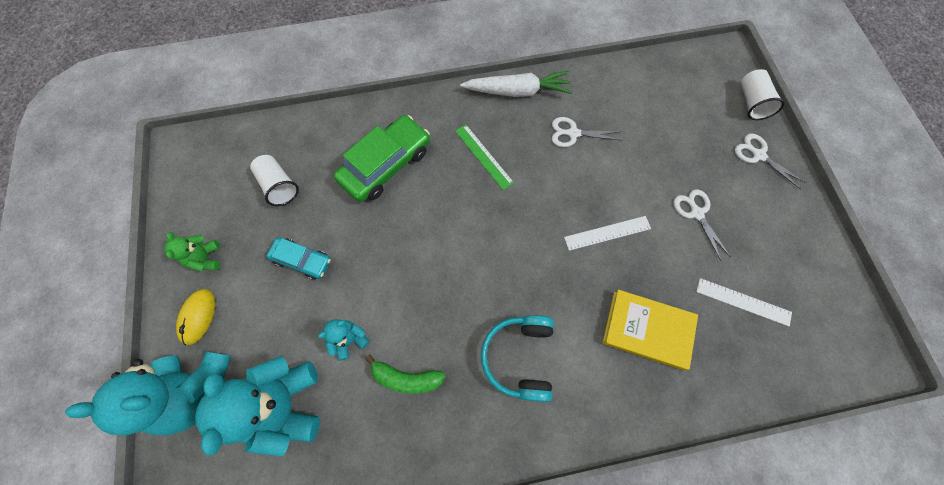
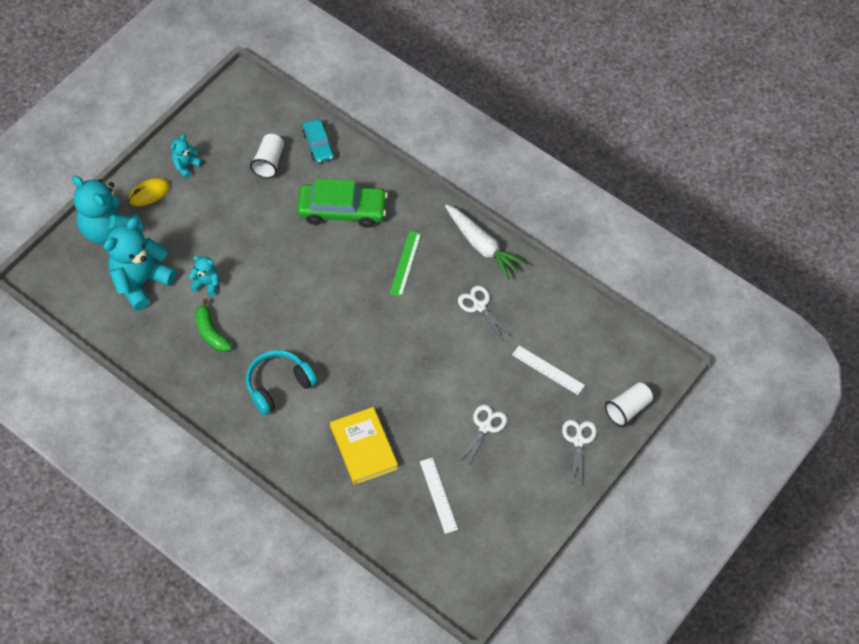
camera: 50 degrees right, 10 degrees down
(206, 258) = (186, 165): green teddy bear -> turquoise teddy bear
(302, 260) = (232, 217): turquoise car -> turquoise car (318, 145)
(607, 233) = (415, 380): white ruler -> white ruler (548, 370)

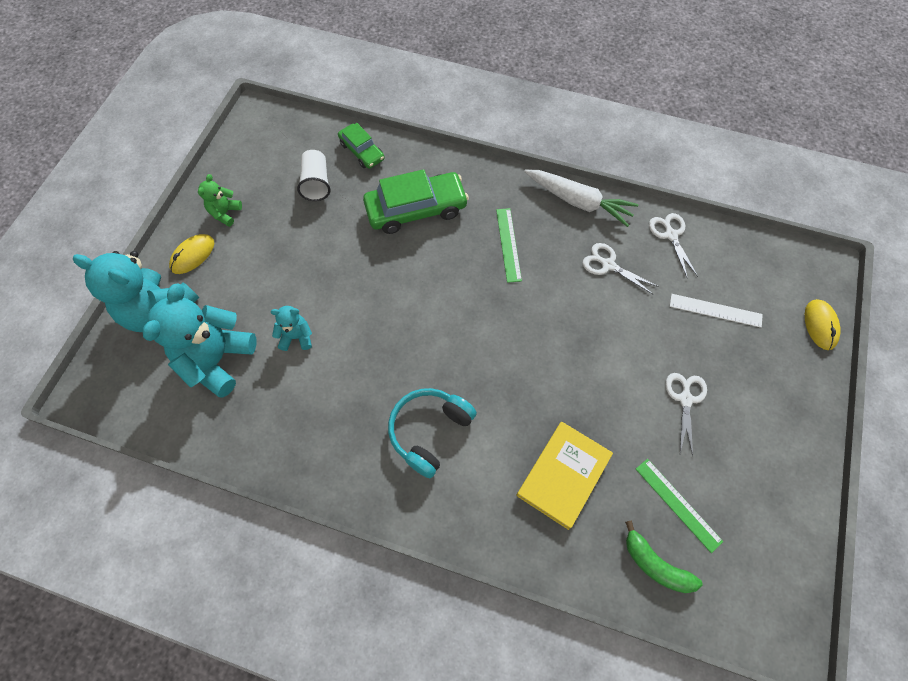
camera: 20 degrees left, 5 degrees up
(186, 165) = (225, 213): turquoise teddy bear -> green teddy bear
(211, 332) = (323, 393): green banana -> green banana (655, 564)
(318, 145) = (362, 151): turquoise car -> green car
(363, 448) = (563, 475): yellow book -> yellow book turned 75 degrees clockwise
(438, 495) = (678, 504): white ruler -> green ruler
(578, 441) = (792, 379): white scissors -> white scissors (671, 235)
(628, 409) = (820, 325): white cup -> yellow mouse

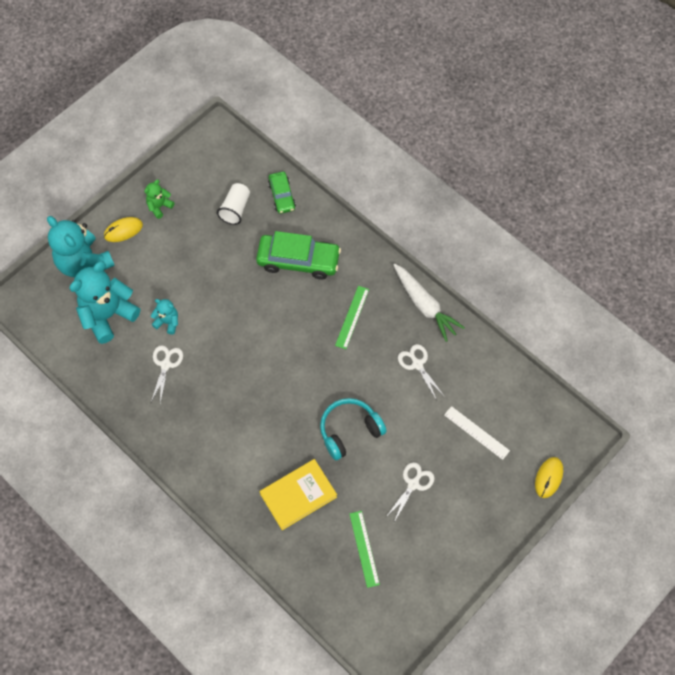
camera: 25 degrees right, 0 degrees up
(429, 431) = (225, 427): turquoise headphones -> turquoise headphones (349, 431)
(655, 564) = (326, 577): green banana -> none
(671, 235) = (480, 362): white scissors -> white scissors (166, 365)

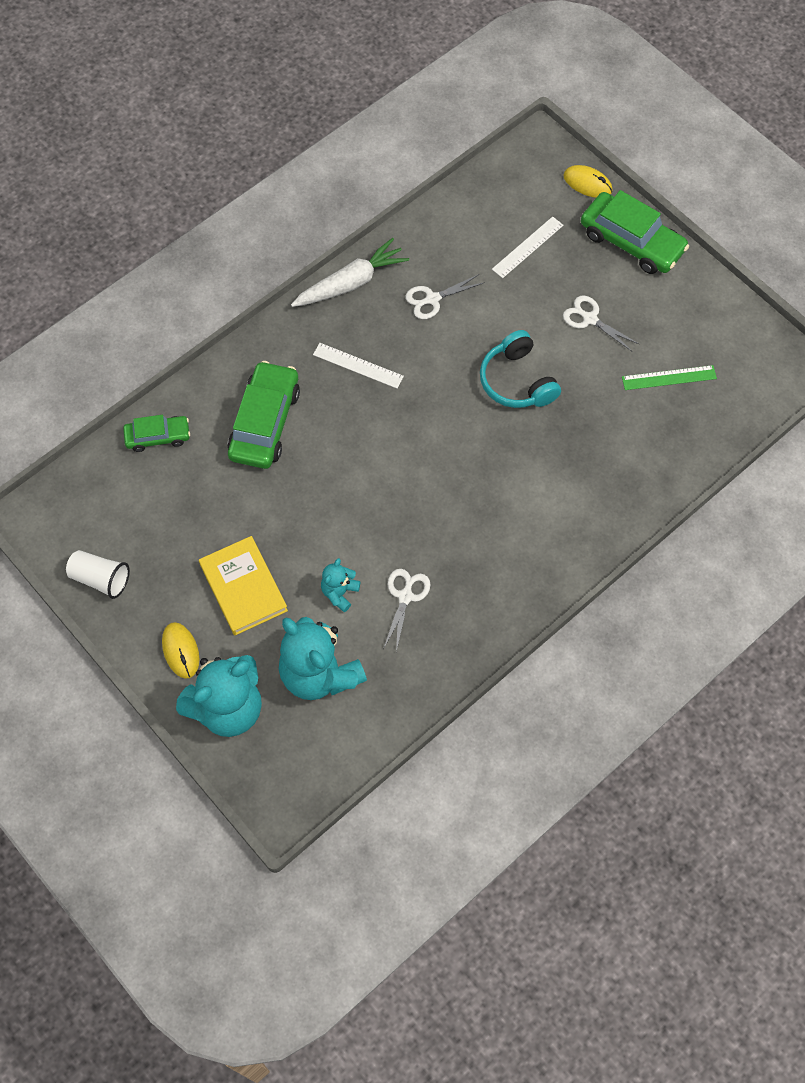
camera: 85 degrees left, 0 degrees up
(159, 206) = (147, 599): green teddy bear -> none
(166, 365) = (405, 596): white scissors -> white scissors turned 90 degrees clockwise
(235, 209) = (169, 497): white cup -> white cup (100, 579)
(298, 495) = (599, 444): yellow book -> yellow book (243, 588)
(352, 317) = (358, 365): green ruler -> white ruler
(494, 516) = (631, 241): none -> green car

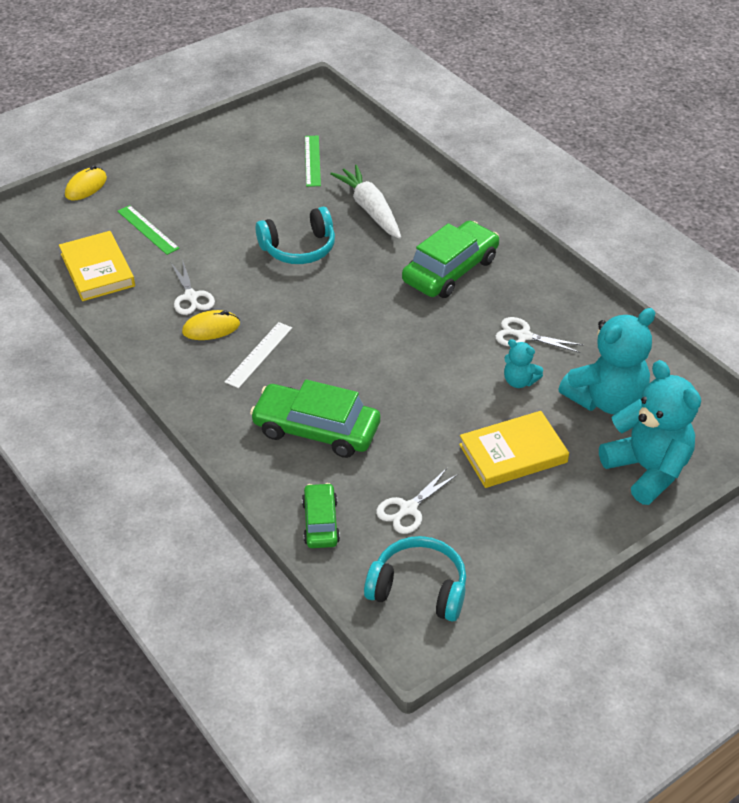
camera: 85 degrees left, 20 degrees down
(89, 516) = (419, 588): none -> turquoise headphones
(100, 579) = (500, 577): white cup -> none
(181, 651) = (586, 506): yellow mouse -> yellow mouse (211, 328)
(351, 283) = (154, 354): white carrot -> white carrot (370, 209)
(462, 218) = (97, 270): none -> yellow book
(527, 247) = (147, 230): white ruler -> green ruler
(590, 319) = (240, 199): white scissors -> white scissors (408, 509)
(631, 241) = (162, 167): green car -> green car (450, 270)

